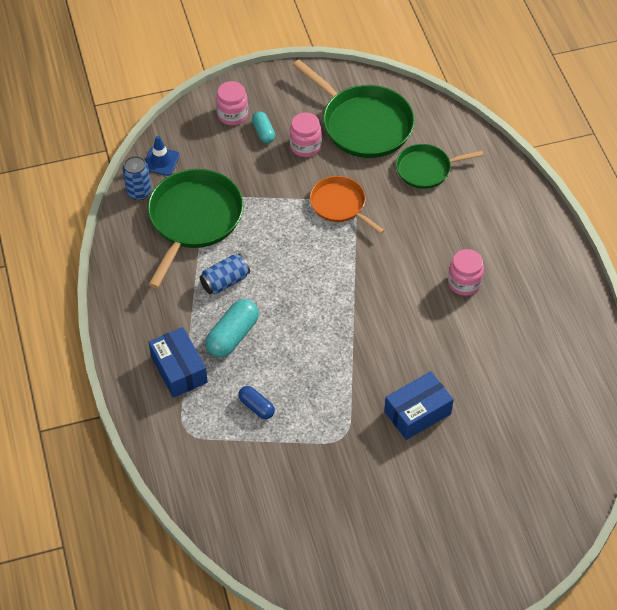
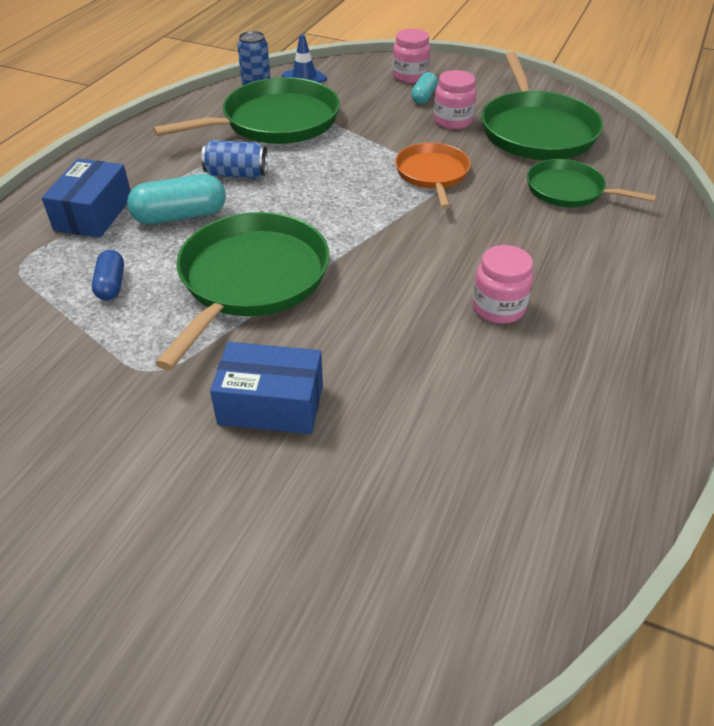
camera: 40 degrees right, 10 degrees down
(326, 351) = (251, 280): none -> green pan

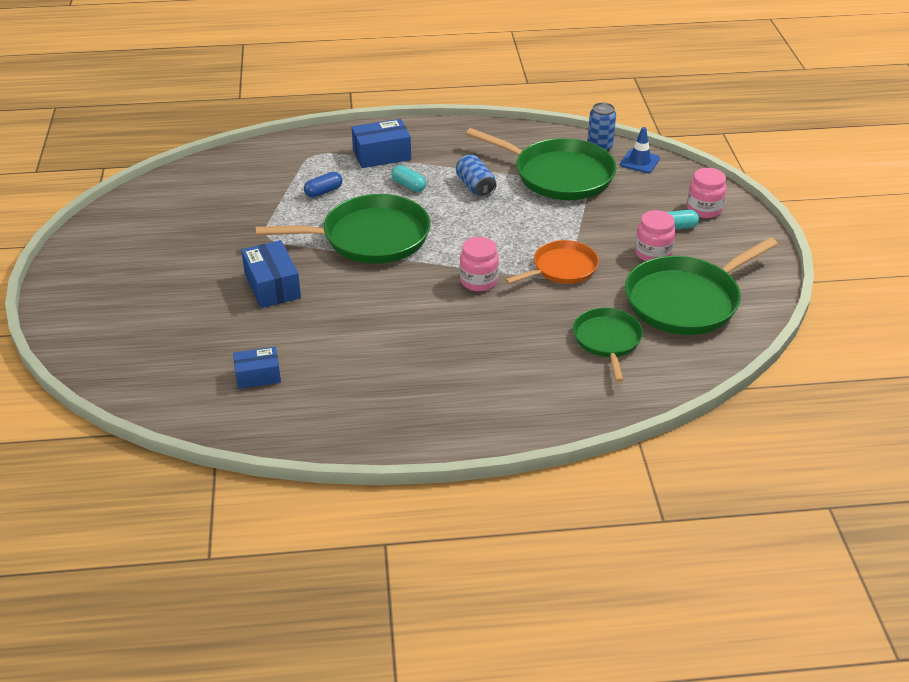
camera: 60 degrees right, 5 degrees down
(180, 216) = (409, 185): turquoise capsule -> turquoise capsule, size x0.60
(465, 490) = (258, 376): none -> blue box
(498, 308) = (427, 344): pink jar -> pink jar (479, 281)

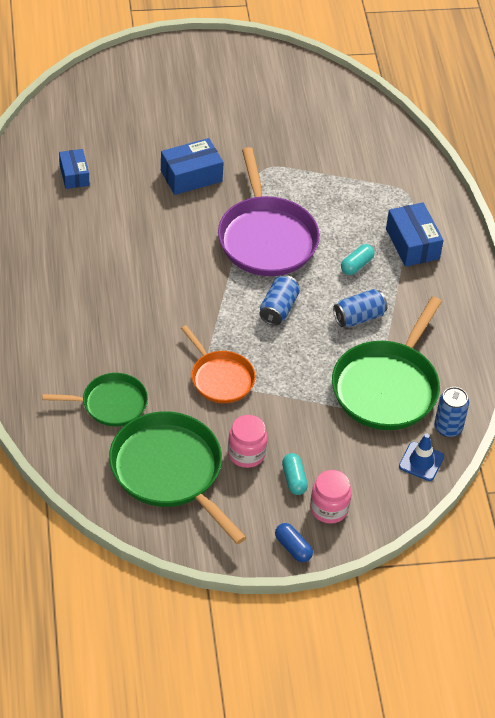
camera: 85 degrees right, 10 degrees up
(323, 192) = (341, 203): blue capsule -> blue capsule (293, 548)
(370, 237) = (266, 238): green pan -> purple pan
(467, 232) = (278, 309): none -> blue can
(479, 281) = (199, 315): pink jar -> none

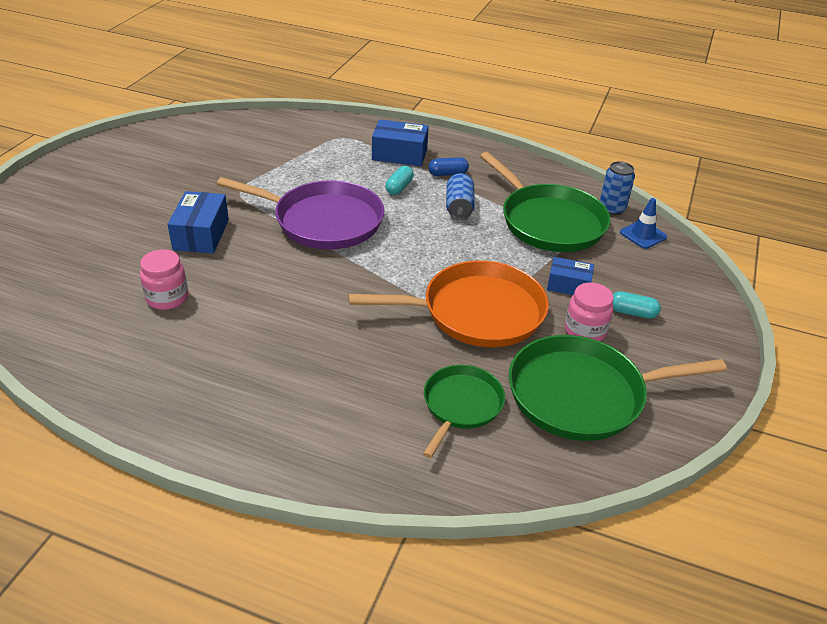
camera: 60 degrees left, 10 degrees down
(74, 175) = (110, 310): blue box -> blue box (568, 285)
(220, 378) = (476, 312): orange pan -> orange pan, size x1.69
(278, 309) = (415, 245): blue can -> none
(293, 548) = (719, 344): blue capsule -> blue capsule (448, 174)
(329, 509) = (677, 304): pink jar -> pink jar (167, 298)
(356, 265) = (399, 187): turquoise capsule -> turquoise capsule turned 45 degrees clockwise

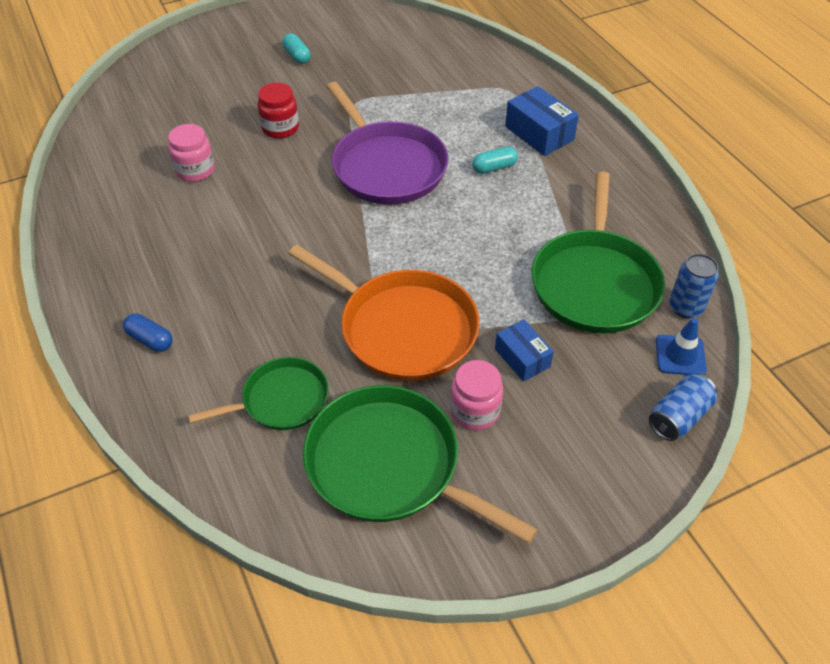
camera: 45 degrees right, 10 degrees up
(201, 234) = (280, 128): blue box -> red jar
(448, 174) = (559, 177): blue capsule -> blue capsule (150, 340)
(459, 207) = (524, 218): blue can -> blue can (678, 417)
(632, 312) = (547, 425): turquoise capsule -> turquoise capsule (297, 56)

